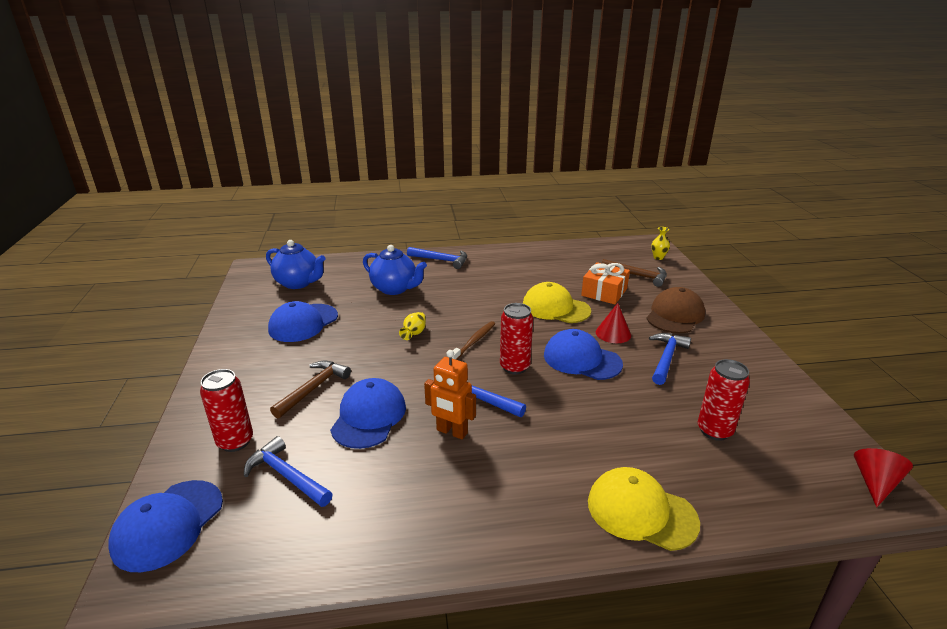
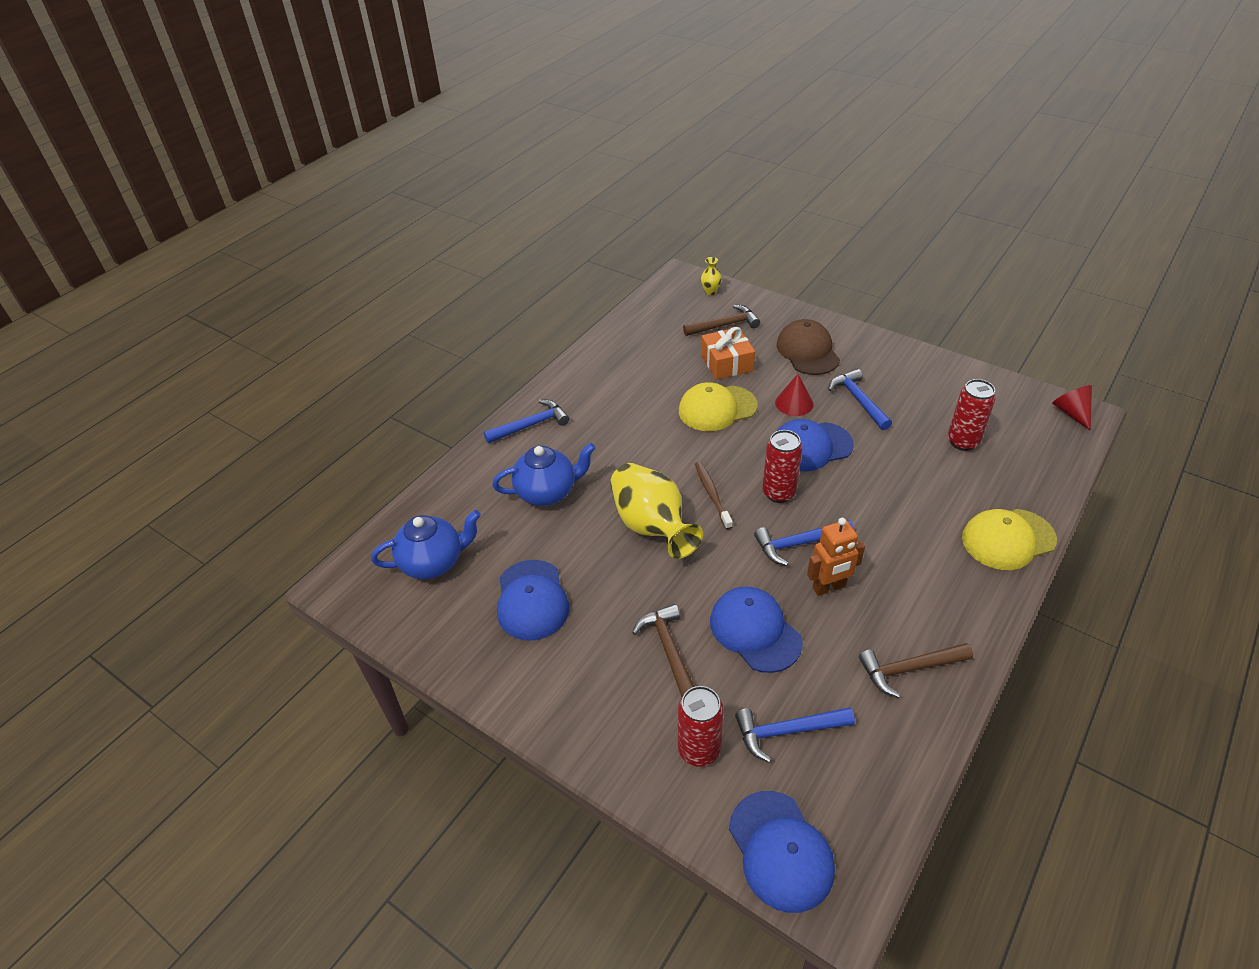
camera: 45 degrees left, 15 degrees up
(414, 333) = (651, 526): yellow vase -> yellow vase, size x2.37
(414, 515) = (909, 669): none -> brown hammer

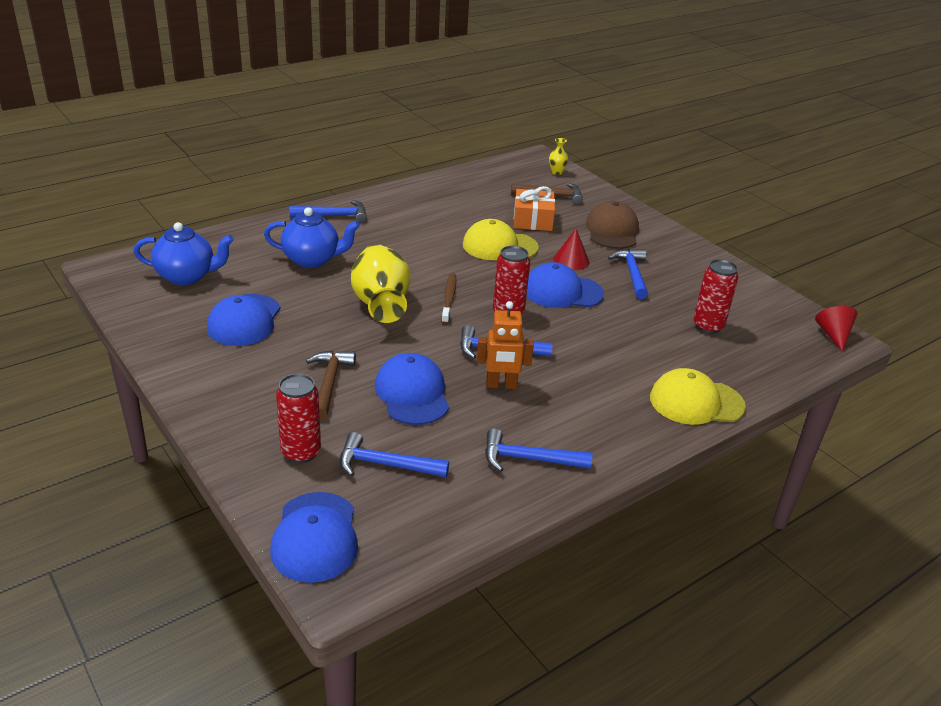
camera: 15 degrees right, 10 degrees down
(909, 669) = (529, 459): brown hammer -> blue hammer

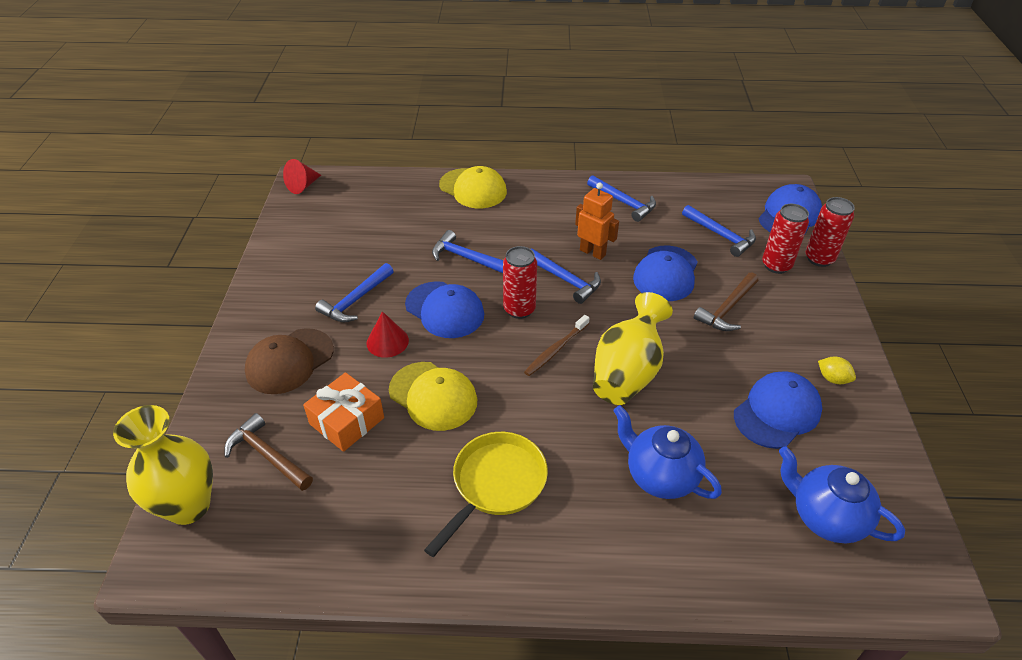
camera: 140 degrees left, 10 degrees up
(203, 361) = (832, 379): none -> yellow lemon
(334, 216) = (580, 559): blue hammer -> blue hammer (466, 258)
(411, 225) = (495, 484): none -> yellow pan
(556, 172) = (188, 506): yellow vase -> yellow vase, size x2.37
(708, 326) = (377, 229): red can -> red can (819, 258)

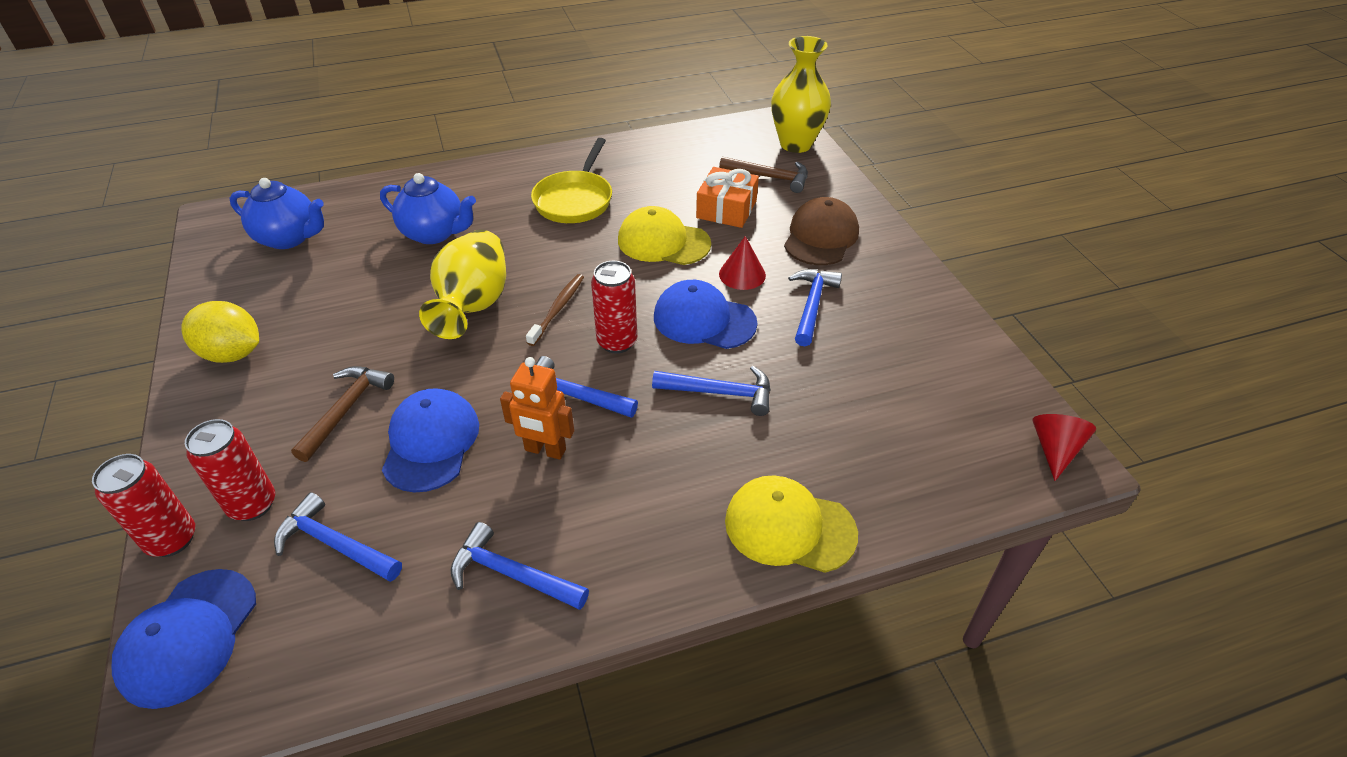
camera: 160 degrees right, 0 degrees up
(777, 412) = (310, 306): blue cap -> none
(832, 379) = (232, 353): yellow lemon -> yellow lemon, size x1.93

